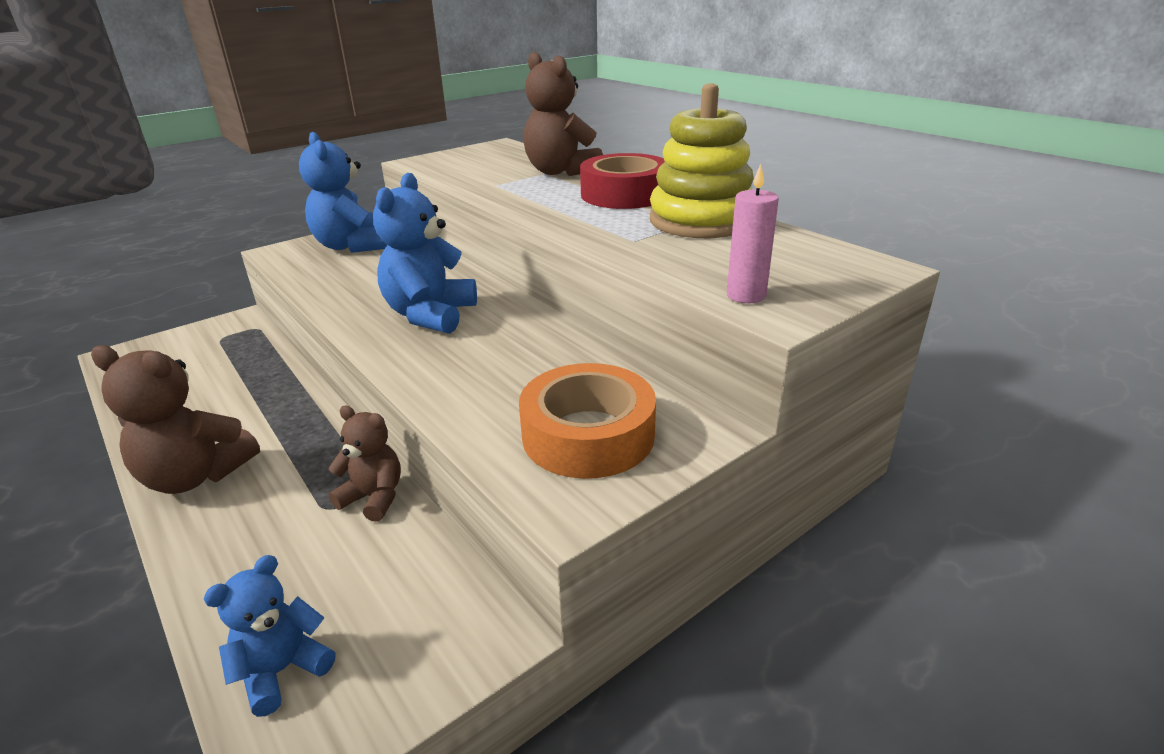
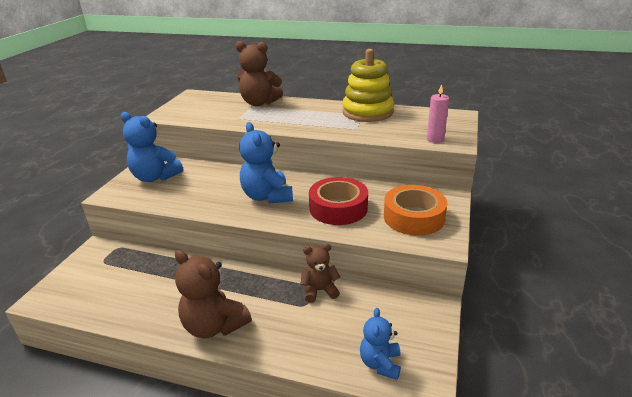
camera: 35 degrees left, 0 degrees up
(196, 476) = (214, 326): brown teddy bear -> brown teddy bear turned 60 degrees clockwise
(624, 194) = (313, 107): red tape -> red tape (338, 208)

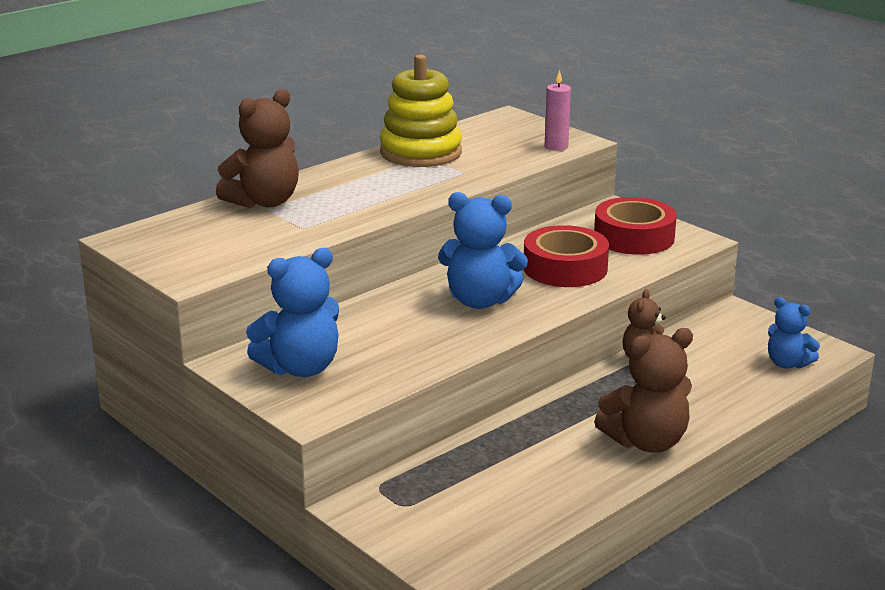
camera: 60 degrees left, 5 degrees down
(414, 217) = (634, 237): orange tape -> red tape

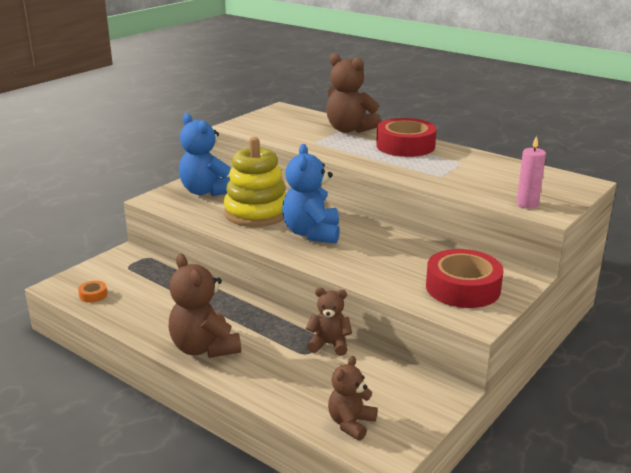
camera: 80 degrees right, 0 degrees up
(421, 152) = (470, 160): yellow stacking toy -> yellow stacking toy (256, 213)
(490, 535) = (93, 295): none -> orange tape
(565, 268) = (382, 261): red tape -> red tape (405, 146)
(787, 363) = (351, 423): blue teddy bear -> brown teddy bear

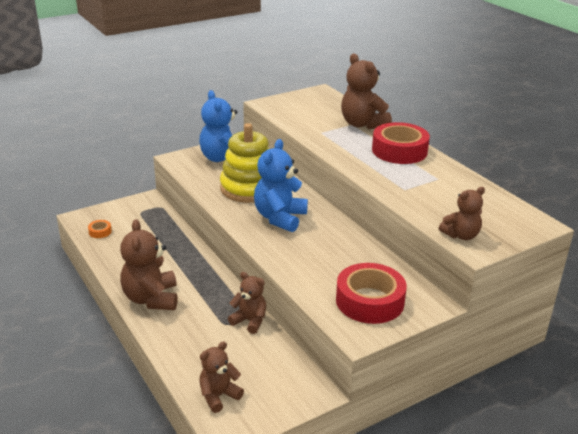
camera: 20 degrees right, 5 degrees up
(527, 204) = (461, 235): pink candle -> brown teddy bear

